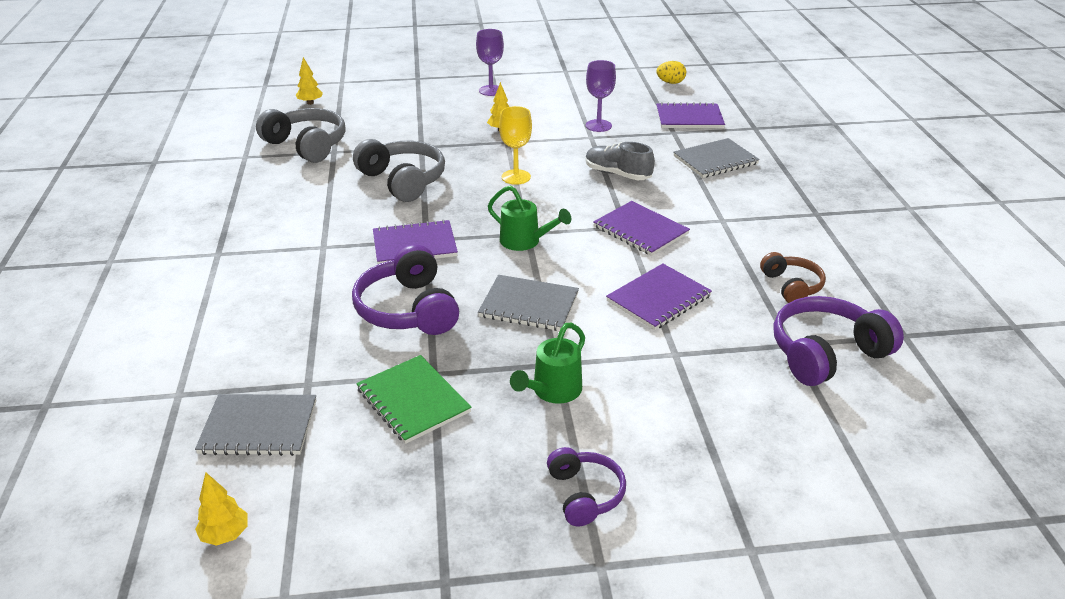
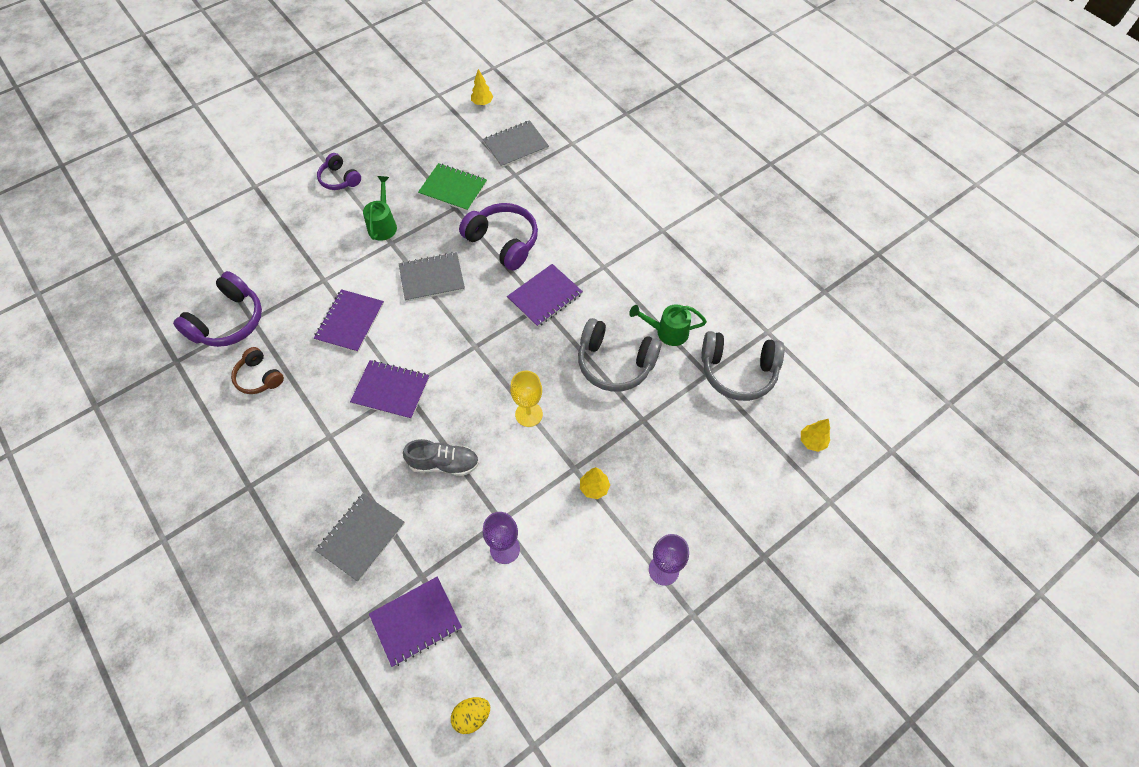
camera: 150 degrees right, 25 degrees up
(525, 242) = (470, 336): green watering can -> green watering can (667, 332)

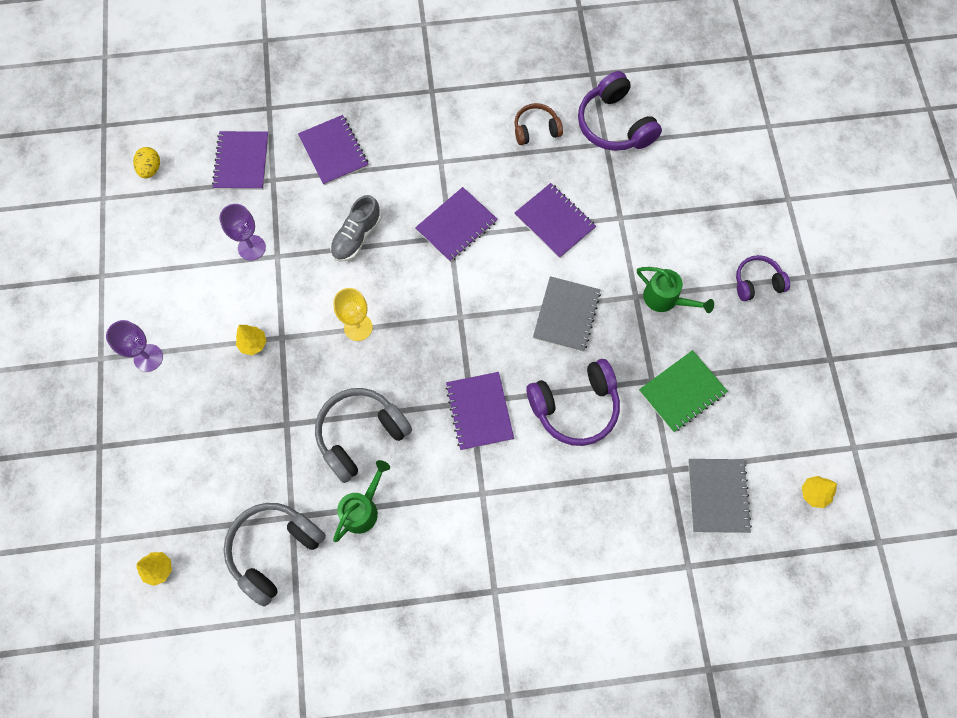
camera: 120 degrees right, 10 degrees up
(361, 537) = (333, 151): grey notebook -> purple notebook

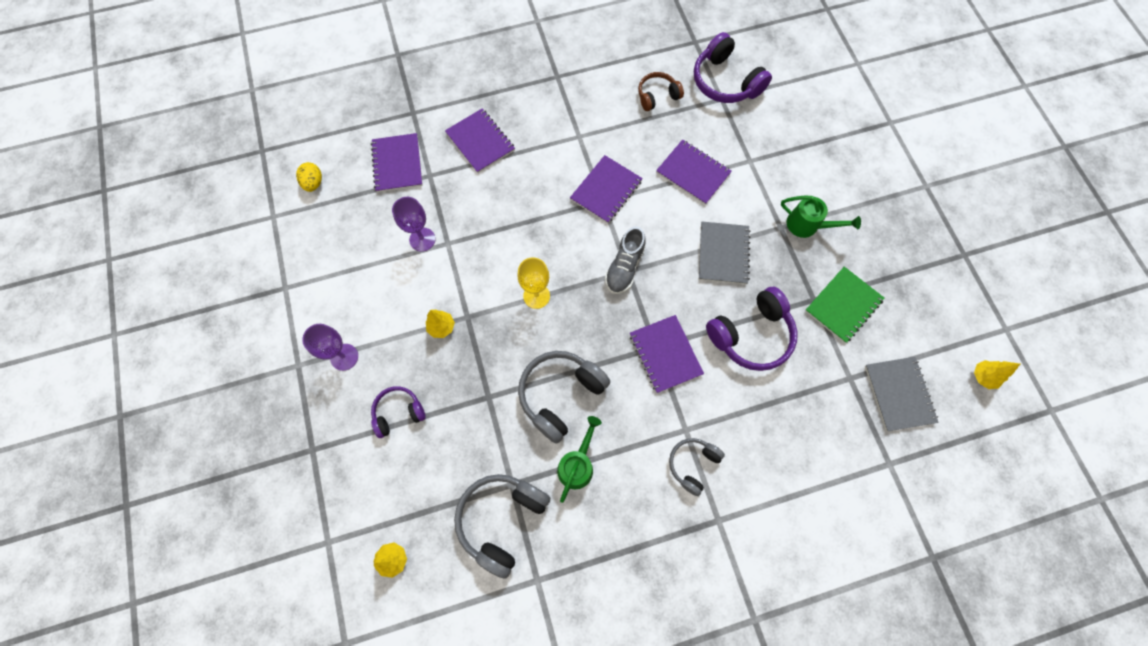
camera: 10 degrees left, 0 degrees up
(357, 237) = (517, 214): grey shoe -> grey shoe (624, 267)
(481, 530) = (693, 464): none -> grey headphones
(757, 282) = (883, 198): purple headphones -> purple headphones (398, 413)

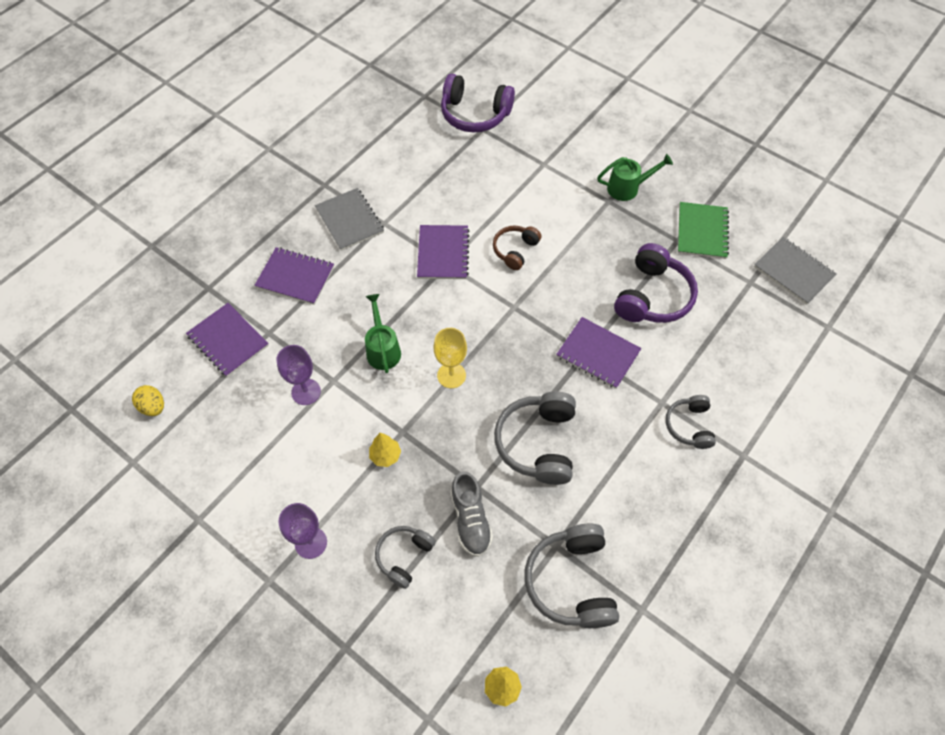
camera: 35 degrees left, 10 degrees down
(398, 413) = (404, 556): purple headphones -> grey headphones
(577, 464) = (598, 490): green watering can -> green watering can (382, 349)
(624, 267) = (508, 306): grey shoe -> grey shoe (470, 519)
(657, 96) = (427, 154): brown headphones -> brown headphones (515, 250)
(693, 173) = (505, 199): purple notebook -> none
(723, 253) = (580, 247): grey notebook -> grey notebook (349, 220)
(983, 377) = (838, 223): yellow tree -> none

